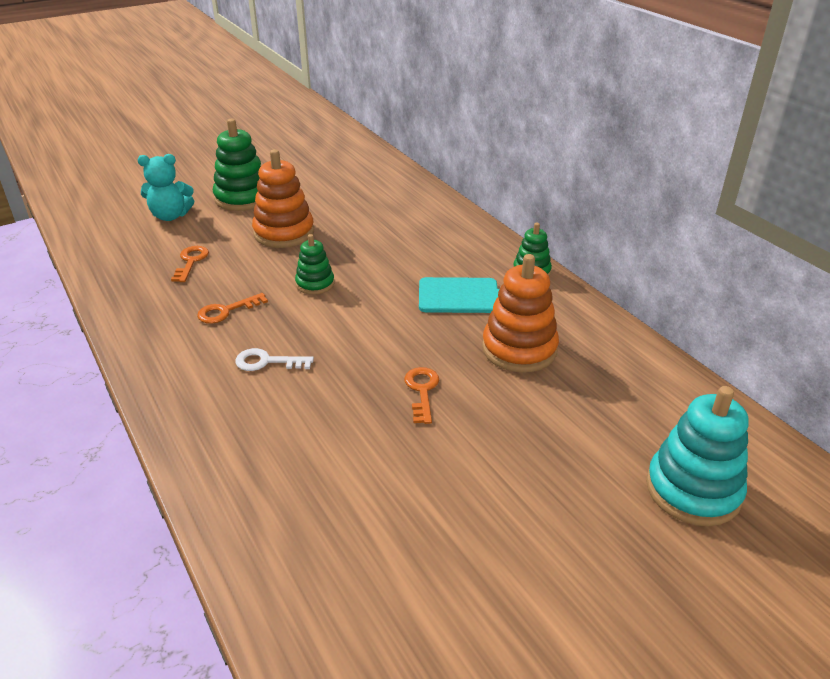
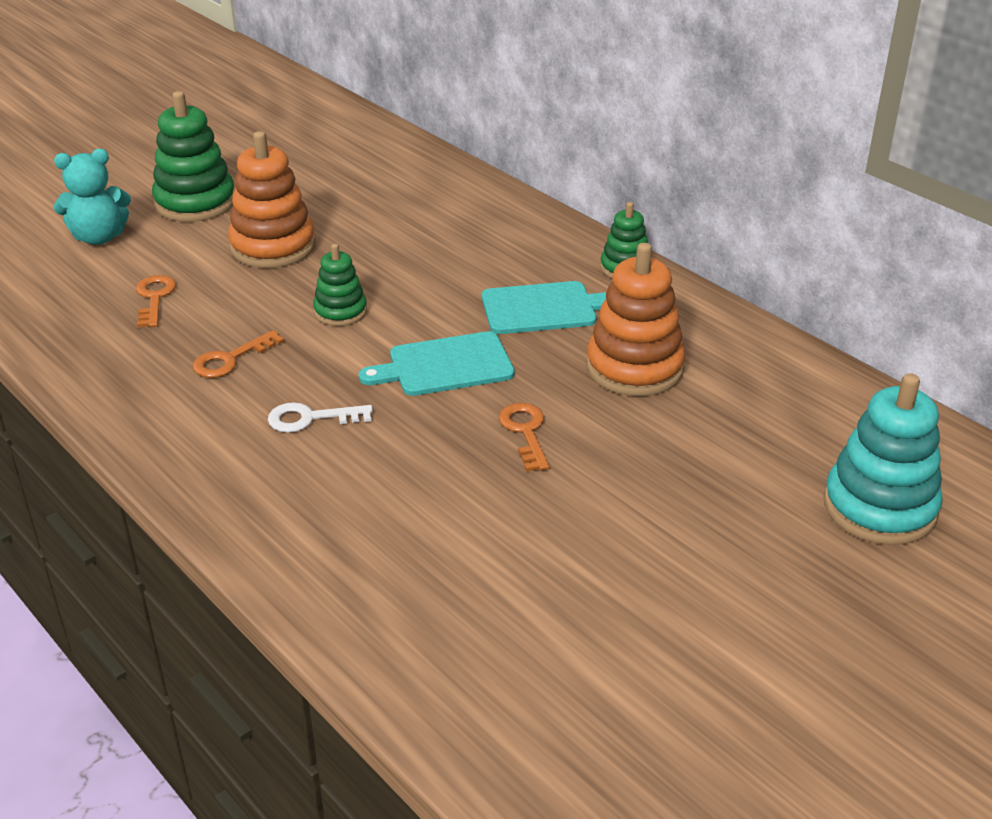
camera: 10 degrees left, 0 degrees up
(377, 332) = (445, 365): none -> turquoise cutting board

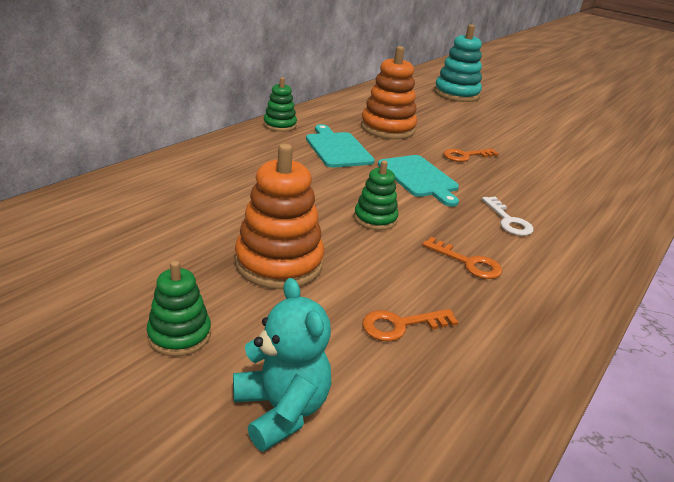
camera: 105 degrees left, 5 degrees down
(195, 202) = (179, 335): green stacking toy -> green stacking toy, size x0.58

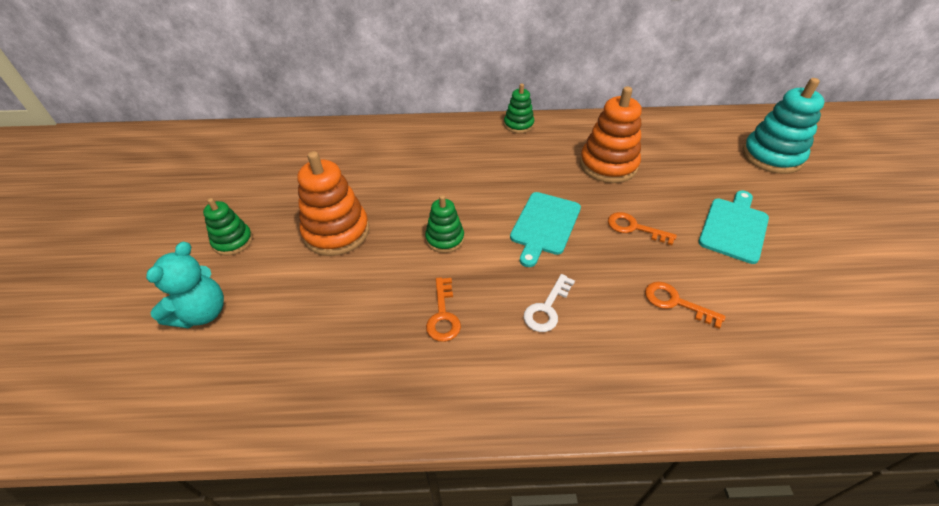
camera: 55 degrees right, 15 degrees up
(337, 148) = (526, 165): turquoise cutting board -> turquoise cutting board (734, 227)
(400, 325) = (323, 320): orange key -> orange key (675, 302)

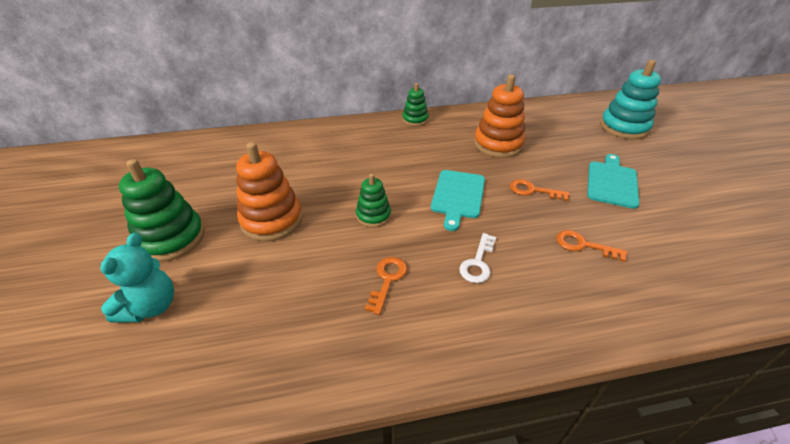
camera: 10 degrees left, 5 degrees down
(233, 241) = (171, 238): green stacking toy -> green stacking toy, size x1.73
(443, 315) = (387, 280): orange key -> orange key turned 150 degrees counterclockwise

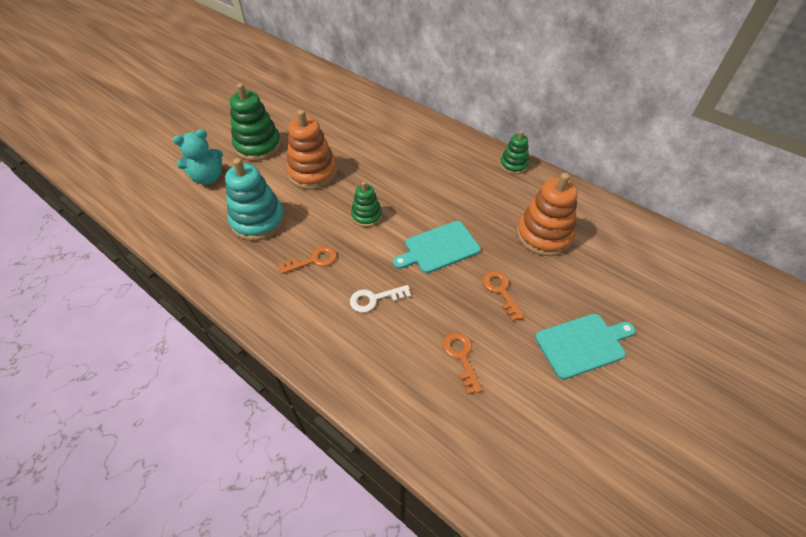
camera: 50 degrees right, 10 degrees up
(624, 127) = (710, 318): turquoise stacking toy -> turquoise stacking toy (258, 221)

